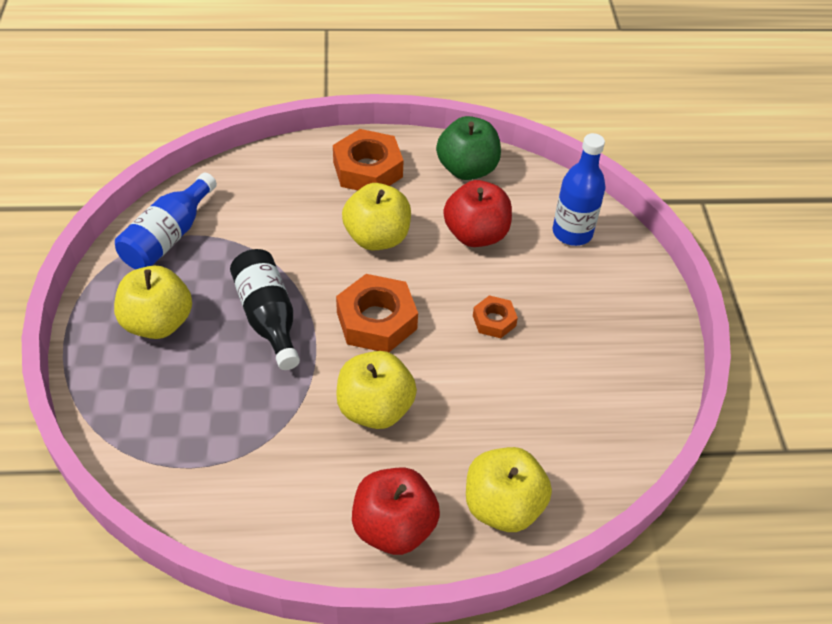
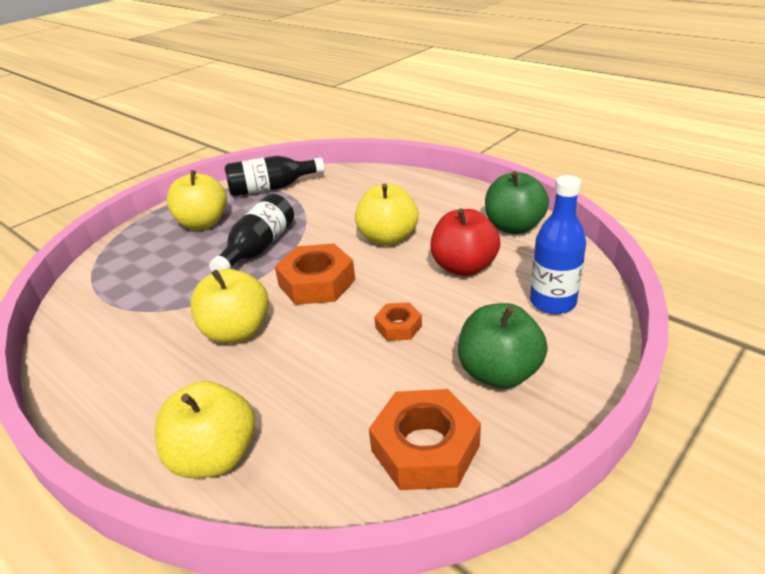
camera: 50 degrees right, 15 degrees down
(168, 237) = (271, 188): blue bottle -> black bottle
(368, 169) = (437, 200): orange nut -> orange nut (425, 448)
(394, 527) = (132, 411): red apple -> none
(600, 315) = (499, 373): none -> green apple

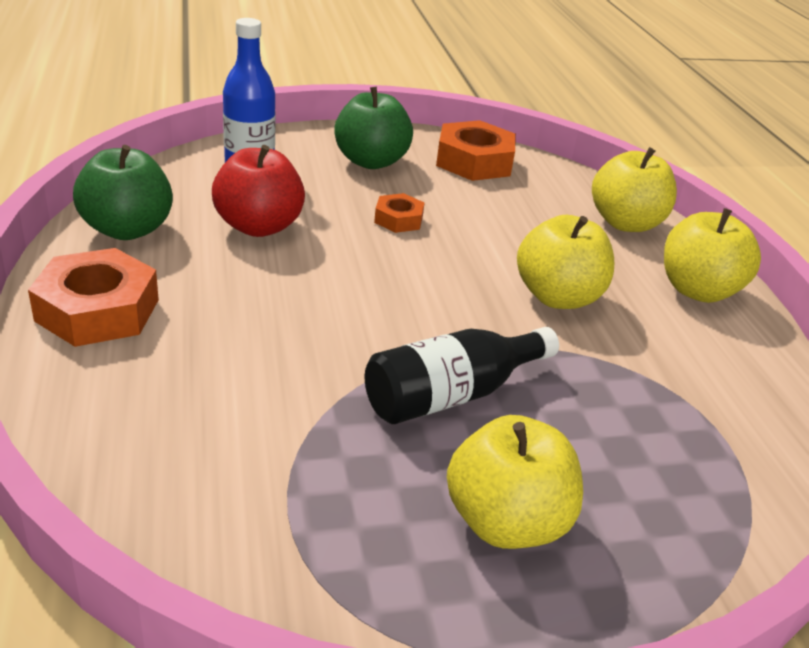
camera: 150 degrees left, 0 degrees up
(271, 188) = (297, 546): black bottle -> none
(317, 282) = (425, 299): orange nut -> orange nut (97, 310)
(388, 238) = (273, 302): yellow apple -> yellow apple (697, 290)

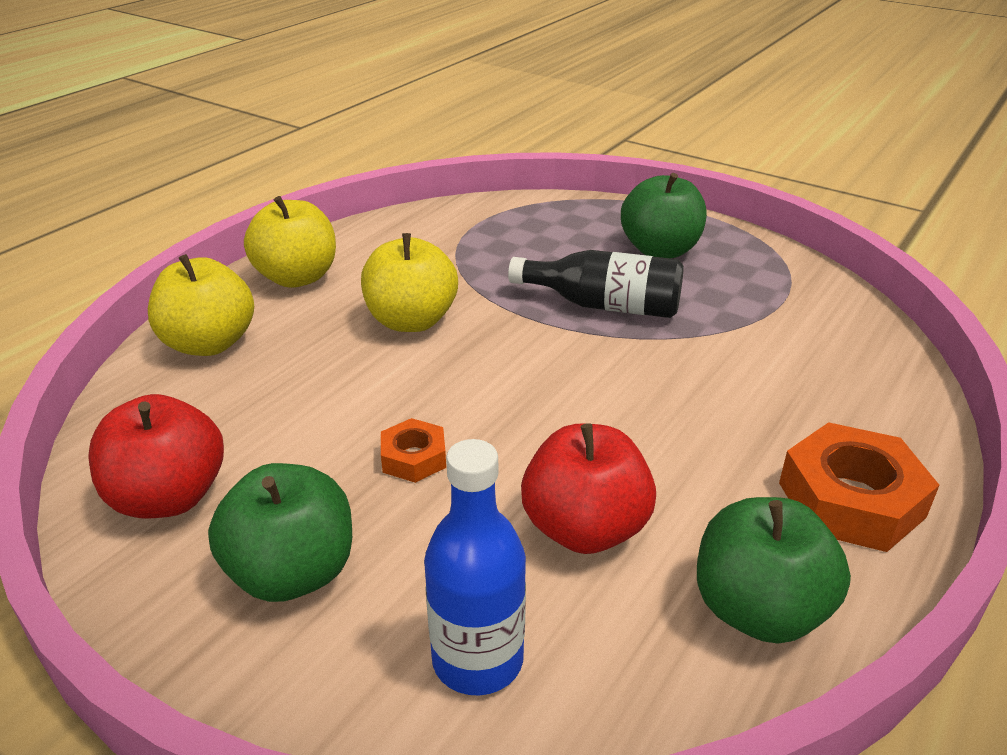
camera: 130 degrees left, 0 degrees up
(474, 161) = (169, 497): orange nut -> red apple
(506, 522) = (660, 250): yellow apple -> green apple

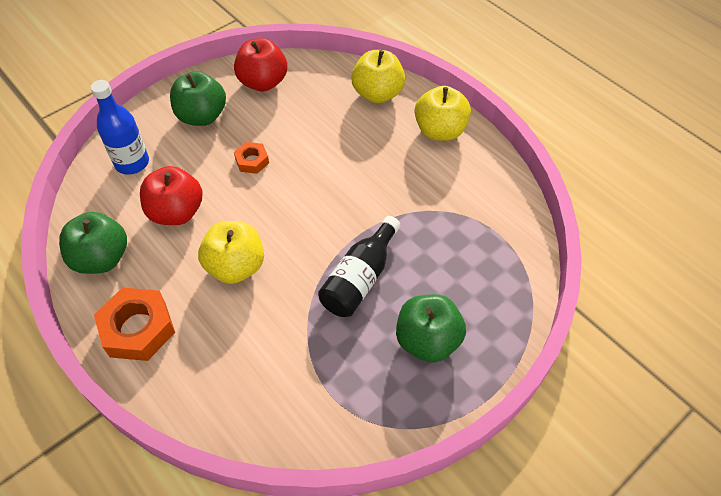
camera: 105 degrees right, 20 degrees up
(411, 321) = (373, 177): yellow apple -> yellow apple (236, 266)

